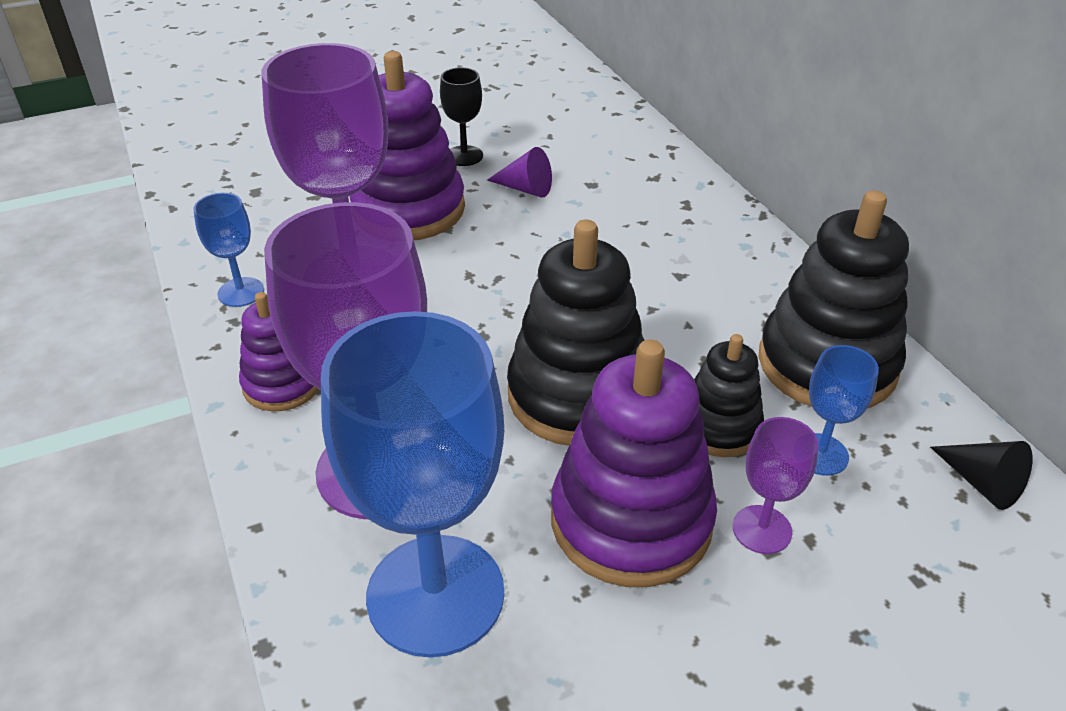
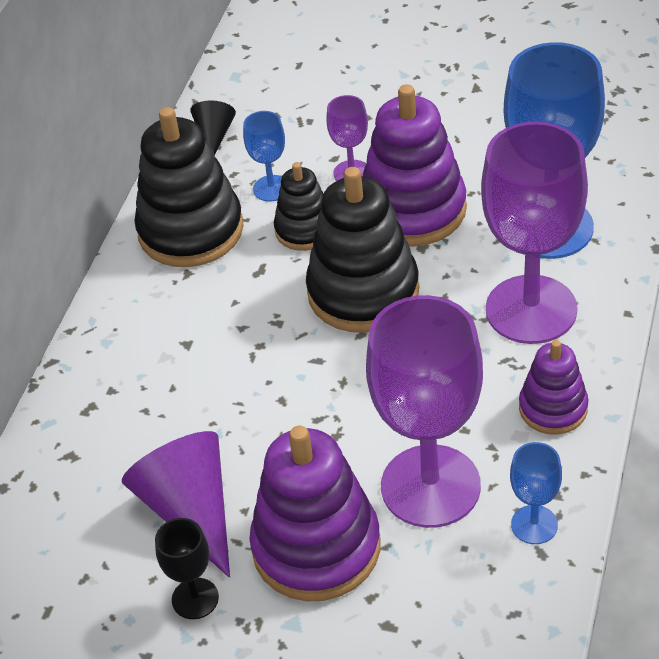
camera: 135 degrees left, 5 degrees up
(525, 189) = (191, 510): purple cone -> purple cone, size x1.87

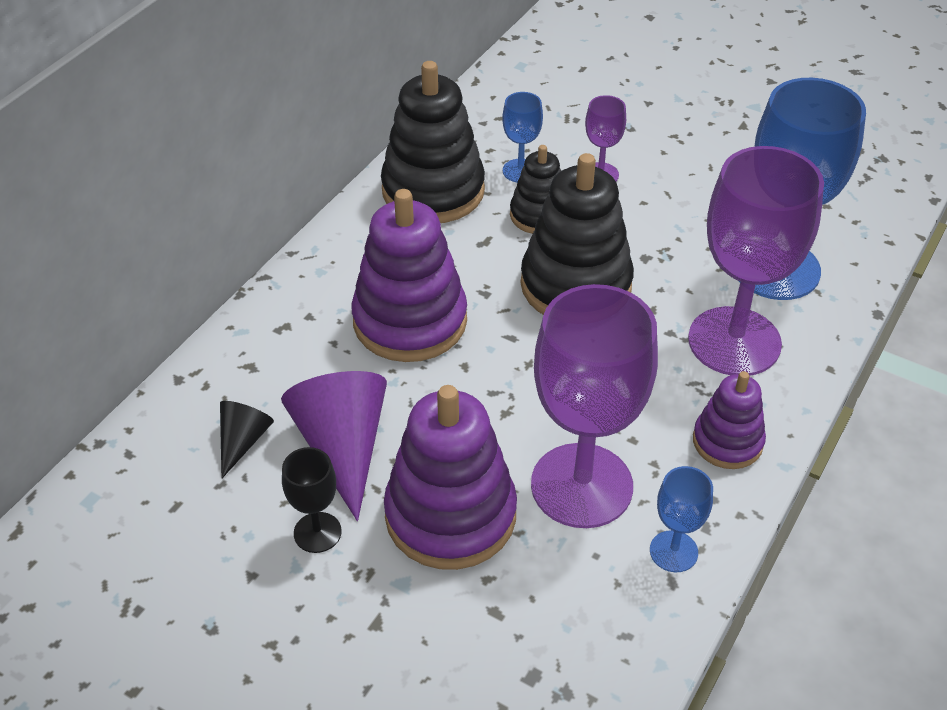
camera: 10 degrees right, 0 degrees up
(214, 136) = (483, 113): black cone -> black cone (243, 441)
(413, 210) = (647, 221): purple stacking toy -> purple stacking toy (410, 321)

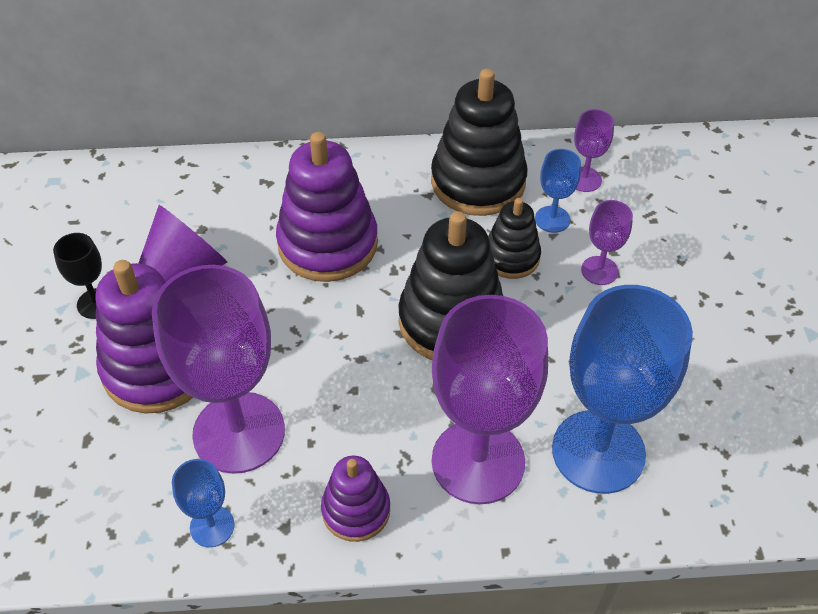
camera: 55 degrees right, 5 degrees up
(243, 441) = (149, 222): black cone -> none
(495, 131) = (584, 179): none -> purple goblet

